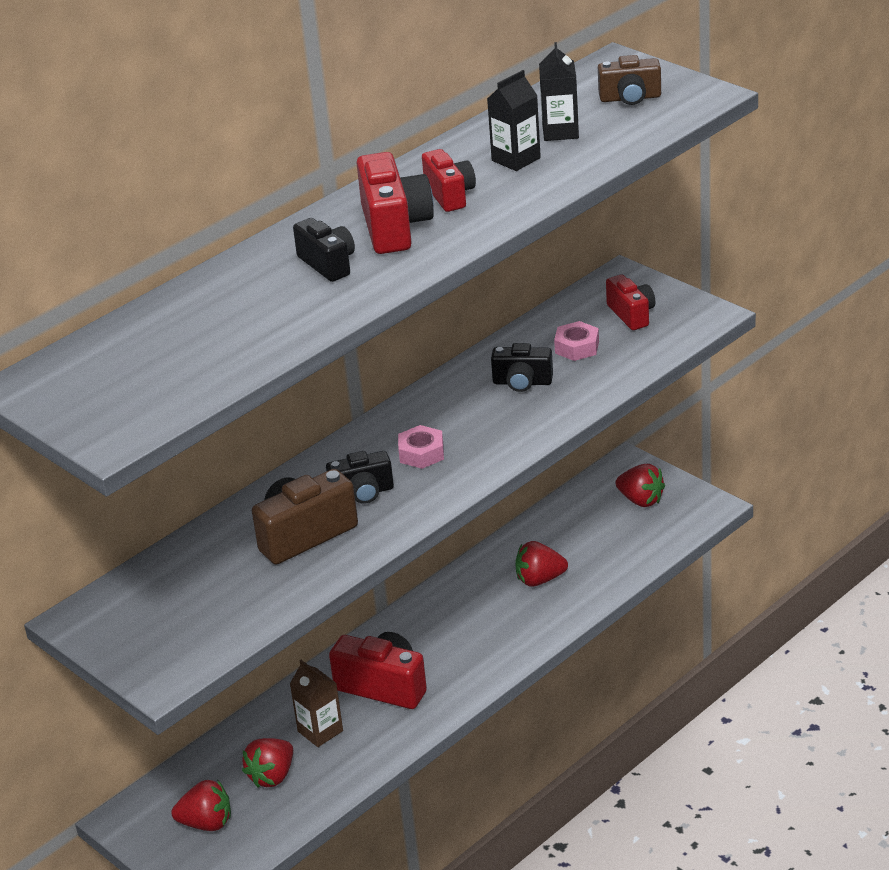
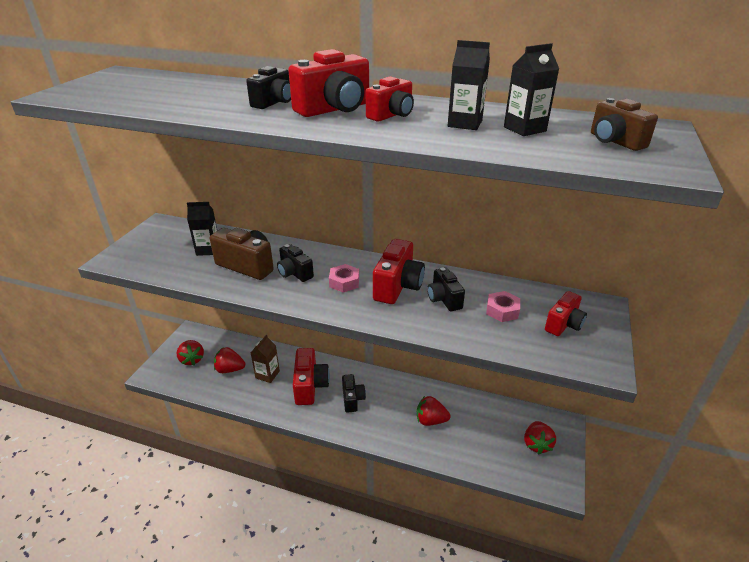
camera: 60 degrees right, 0 degrees up
(221, 570) = (208, 249): none -> black carton
(445, 646) = (352, 399): none -> black camera
(467, 411) = (398, 286): none -> red camera
(539, 579) = (430, 420): red strawberry -> red strawberry turned 45 degrees counterclockwise

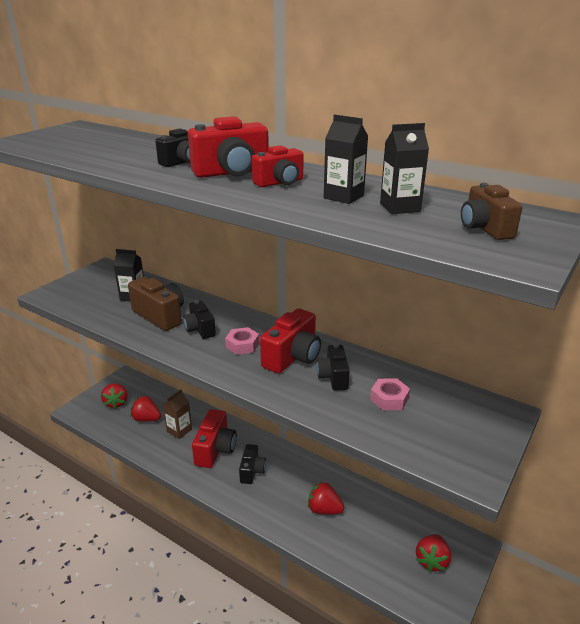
camera: 15 degrees right, 5 degrees down
(564, 324) = (450, 424): red camera -> none

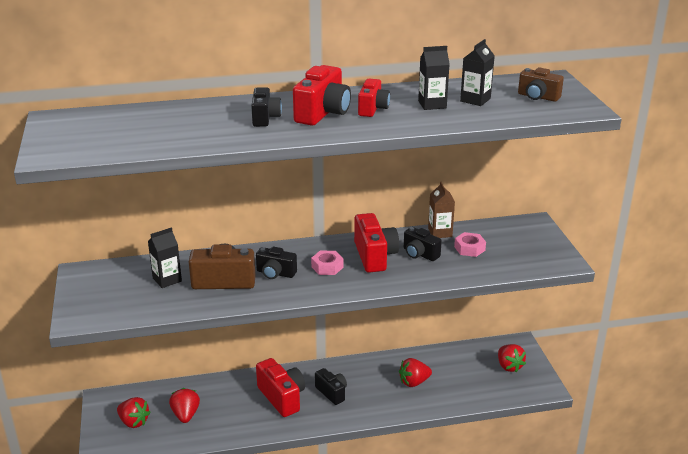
camera: 45 degrees left, 0 degrees up
(146, 419) = (185, 415): red strawberry -> red strawberry turned 105 degrees clockwise
(179, 430) = (230, 404): brown carton -> brown carton (440, 232)

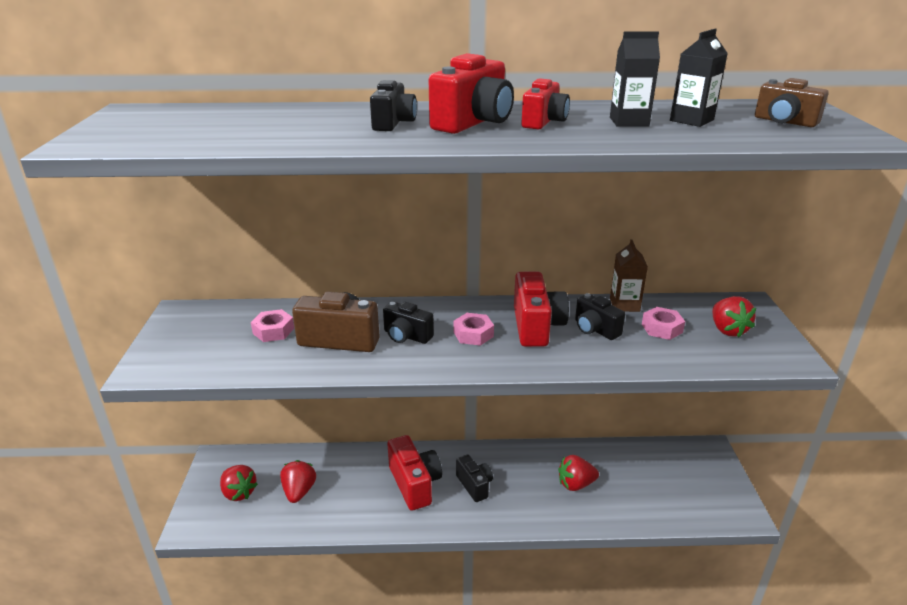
camera: 10 degrees right, 0 degrees up
(167, 279) = (273, 331): black carton -> pink nut
(509, 366) = (697, 478): red strawberry -> red strawberry (727, 330)

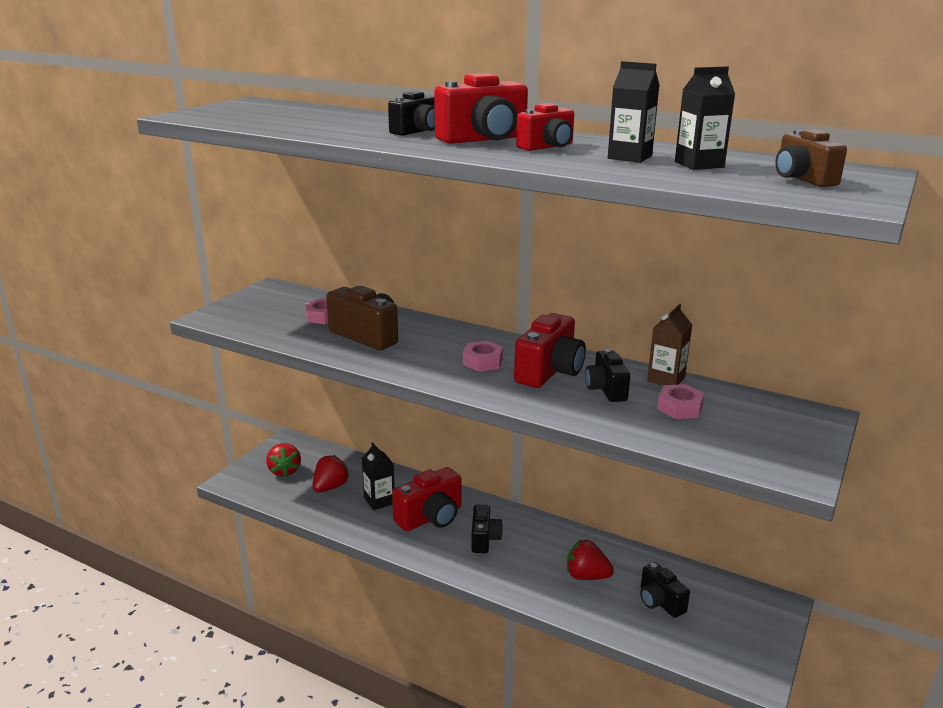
camera: 30 degrees right, 5 degrees down
(356, 486) = (379, 501): none -> black carton
(406, 336) = (423, 348): black camera -> black camera (660, 602)
(415, 484) = (431, 517): red camera -> red camera turned 45 degrees clockwise
(727, 330) = (755, 429): red strawberry -> none

